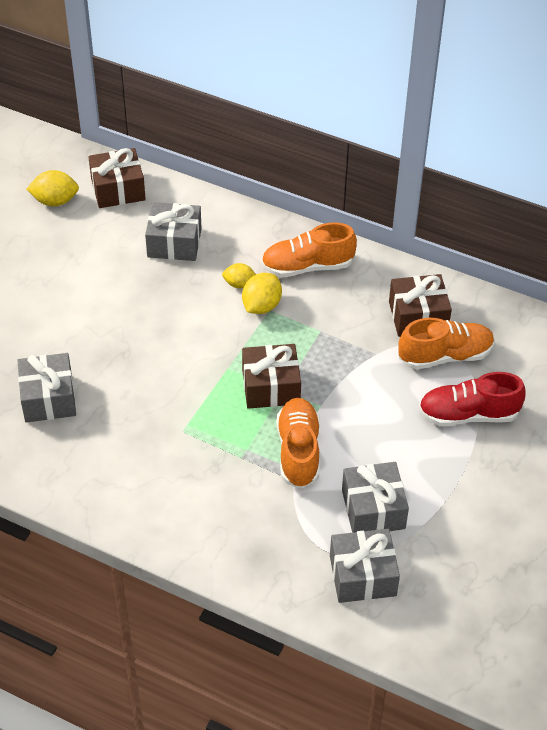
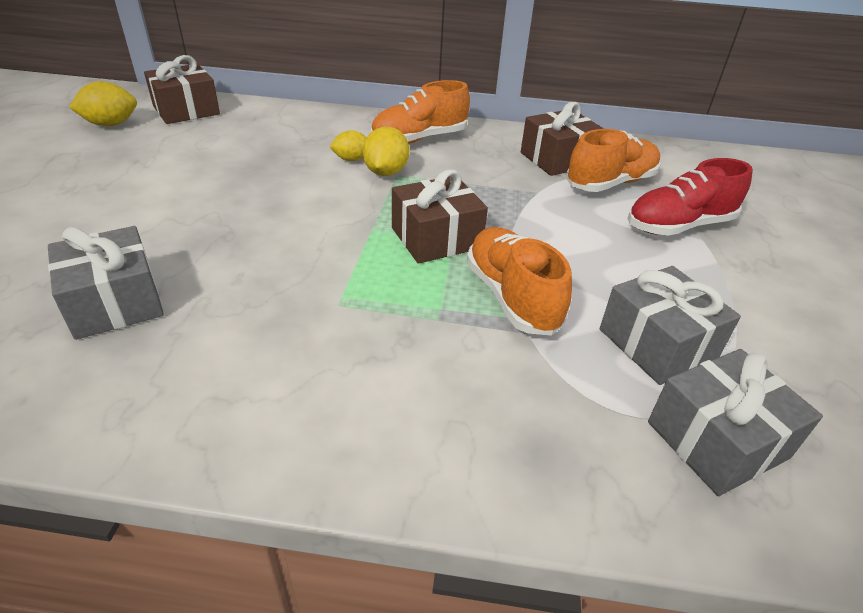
camera: 20 degrees left, 10 degrees down
(174, 243) = (263, 139): grey gift -> none

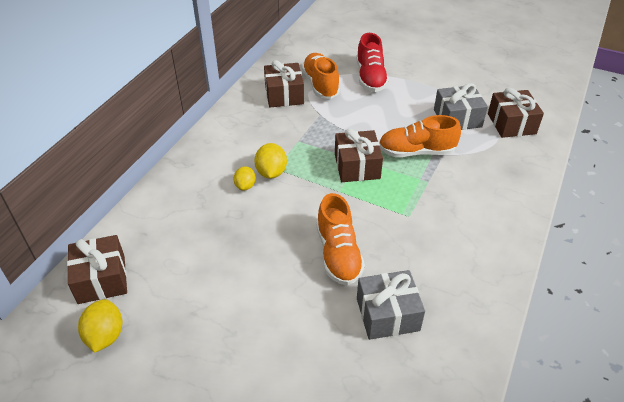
camera: 70 degrees left, 5 degrees up
(386, 172) = (271, 172): yellow lemon -> yellow lemon turned 60 degrees clockwise
(419, 139) = (228, 147): orange shoe -> orange shoe (338, 254)
(717, 439) = (511, 124): grey gift -> brown gift

